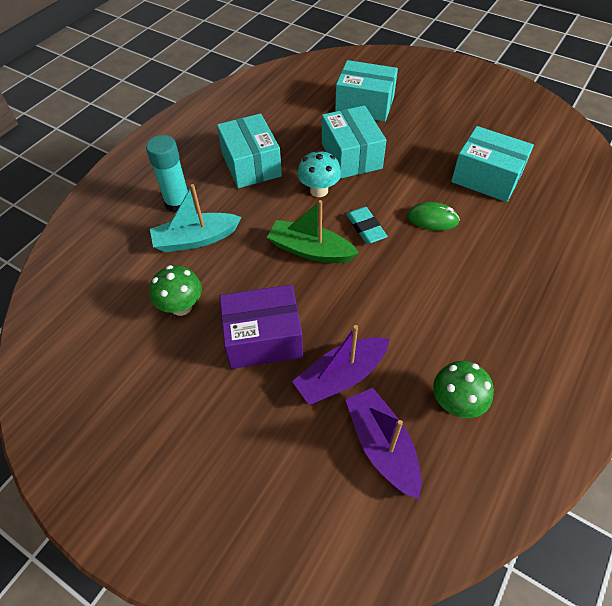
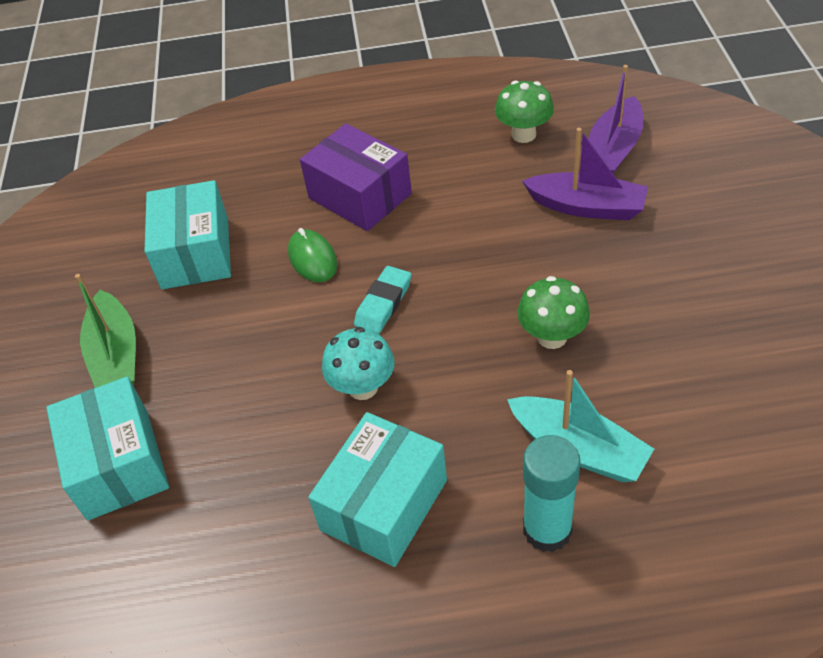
camera: 125 degrees left, 5 degrees down
(181, 306) = (675, 377): green mushroom -> green mushroom (552, 337)
(263, 338) = (620, 282): purple box -> purple box (360, 196)
(310, 250) = (469, 326): green boat -> green boat (116, 355)
(351, 156) = (260, 400): turquoise box -> none

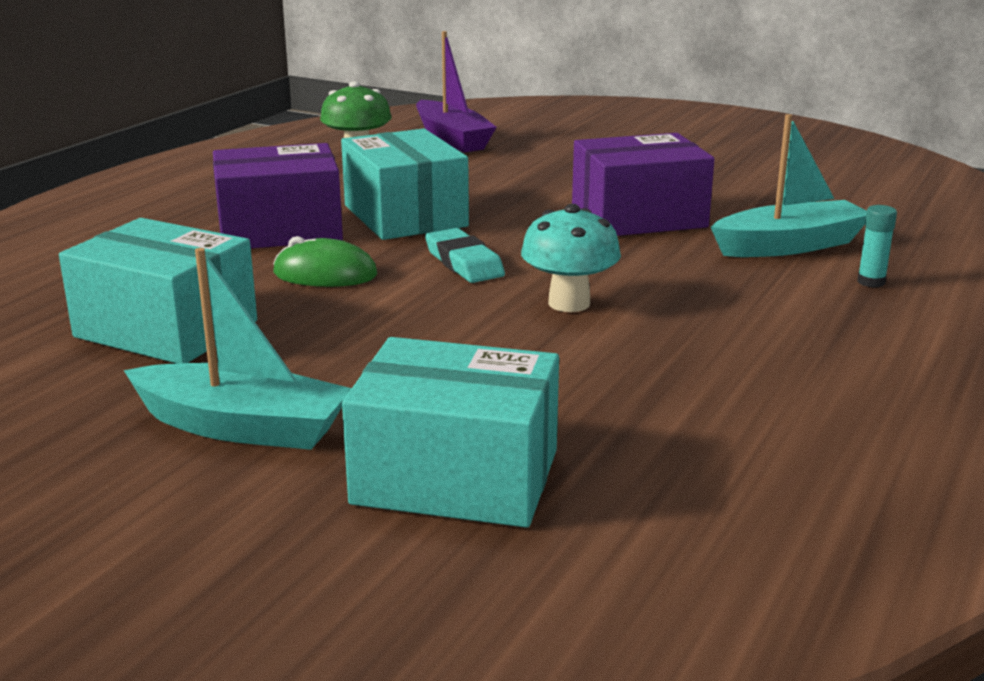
camera: 60 degrees left, 25 degrees down
(116, 355) = (242, 427): green boat -> turquoise boat
(384, 505) = (752, 338): turquoise box -> turquoise box (405, 216)
(547, 529) = (871, 282): turquoise glue stick -> turquoise glue stick, size x0.48
(552, 337) = (638, 217): green mushroom -> purple box
(586, 207) = (501, 164): purple boat -> none

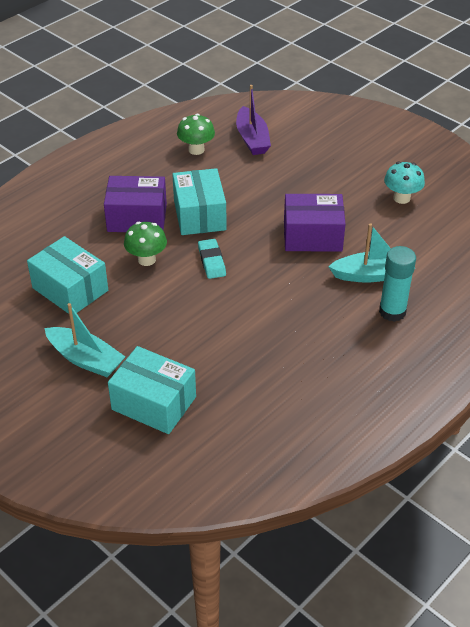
camera: 15 degrees right, 20 degrees up
(325, 274) = (146, 259): green mouse -> green mushroom
(569, 303) = (245, 302): turquoise mushroom -> turquoise mushroom (401, 198)
(871, 282) = (392, 311): turquoise glue stick -> turquoise glue stick, size x2.08

